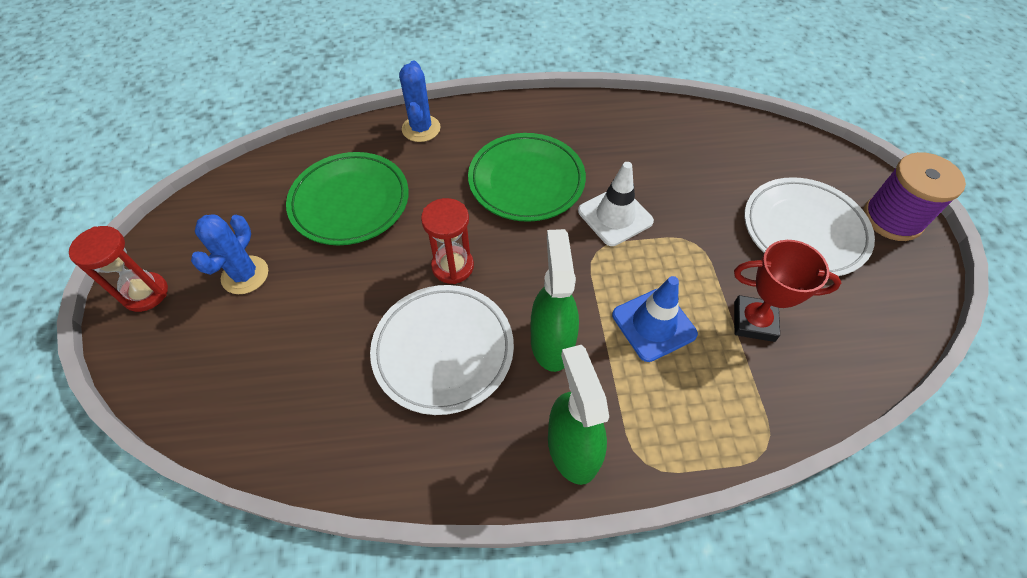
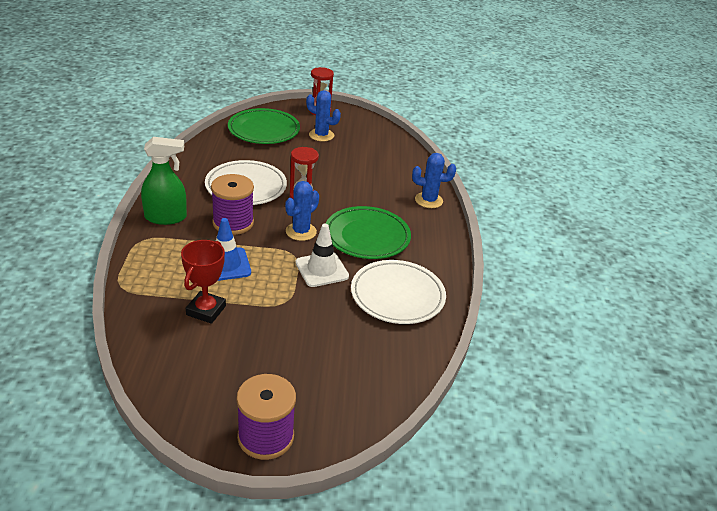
camera: 95 degrees right, 20 degrees down
(350, 202) = (365, 168): green plate -> green plate (264, 130)
(542, 252) = (301, 231): none -> blue cactus
(551, 342) = (233, 223): green spray bottle -> purple spool
(804, 230) = (274, 368): white plate -> white plate (397, 295)

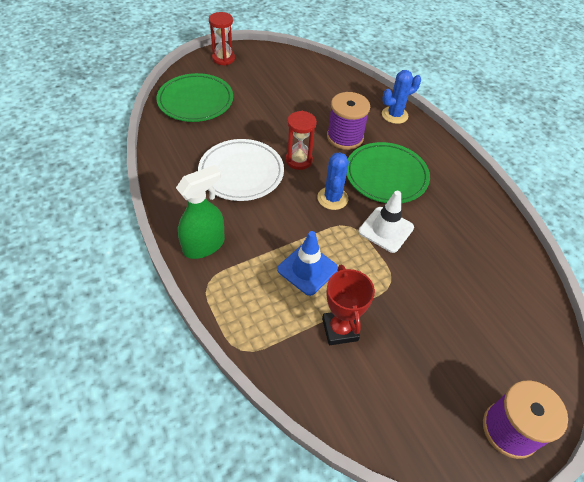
camera: 30 degrees left, 15 degrees up
(233, 223) = (269, 219): purple spool -> purple spool (345, 137)
(321, 135) = (250, 85): blue cactus -> none
(397, 295) = (462, 223): white plate -> none

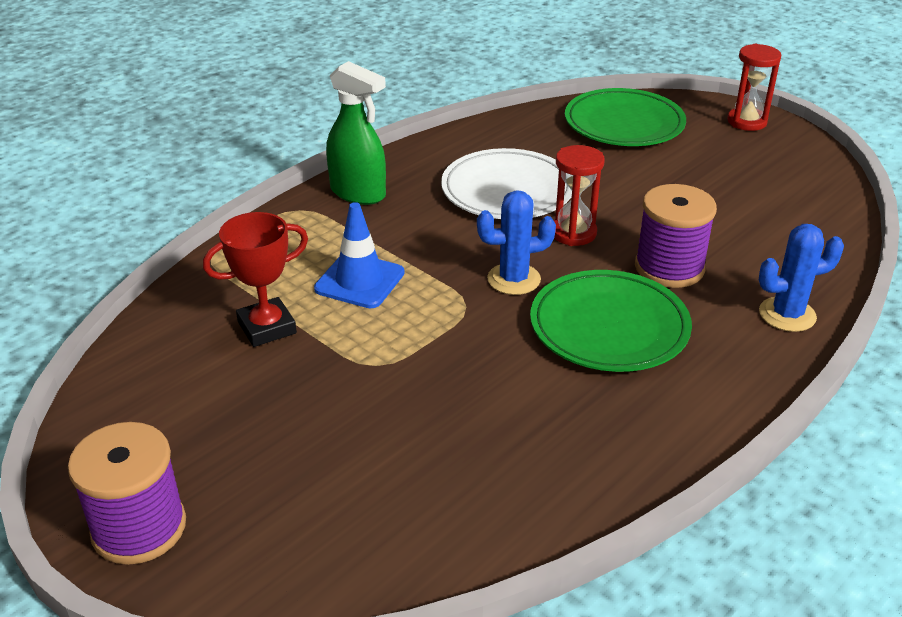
camera: 75 degrees right, 15 degrees down
(386, 229) = (481, 344): white traffic cone -> none
(394, 115) = (787, 315): blue cactus -> blue cactus turned 60 degrees counterclockwise

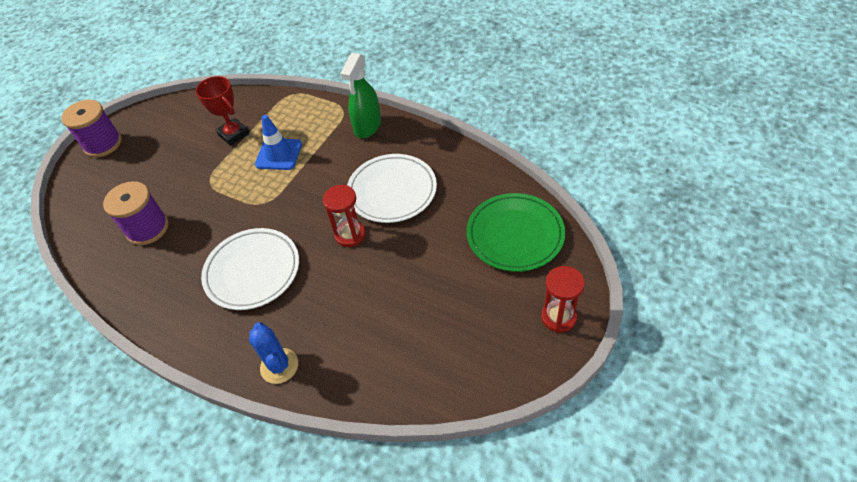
camera: 80 degrees right, 15 degrees up
(514, 279) = (293, 217): blue cactus -> none
(609, 327) = (252, 271): green plate -> white plate
(669, 268) = (321, 292): purple spool -> purple spool (147, 228)

